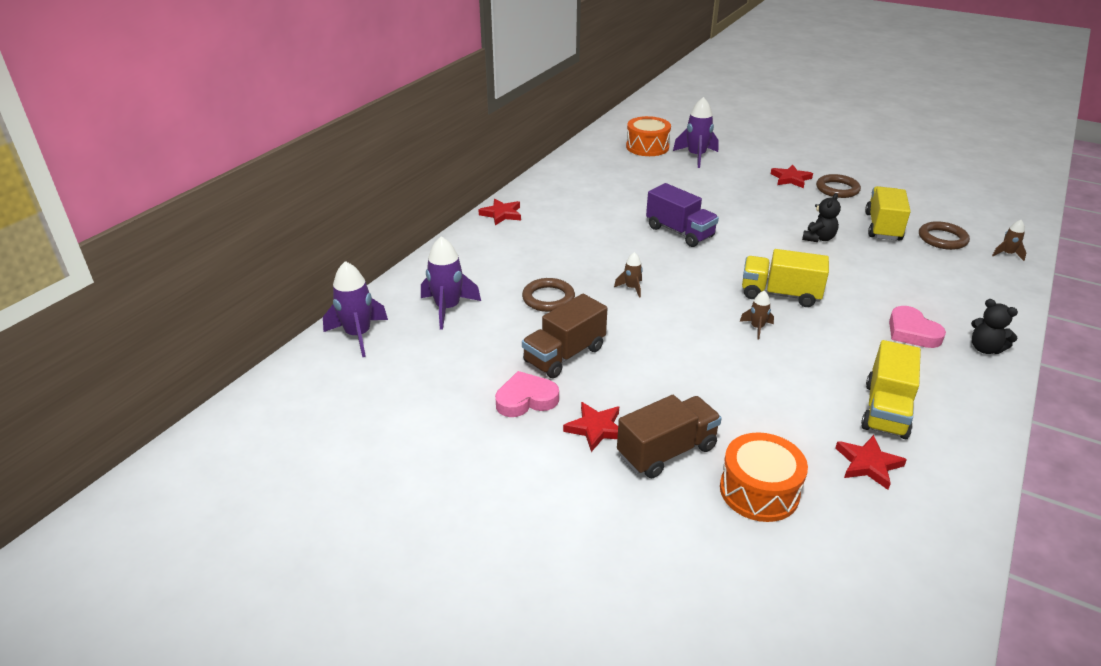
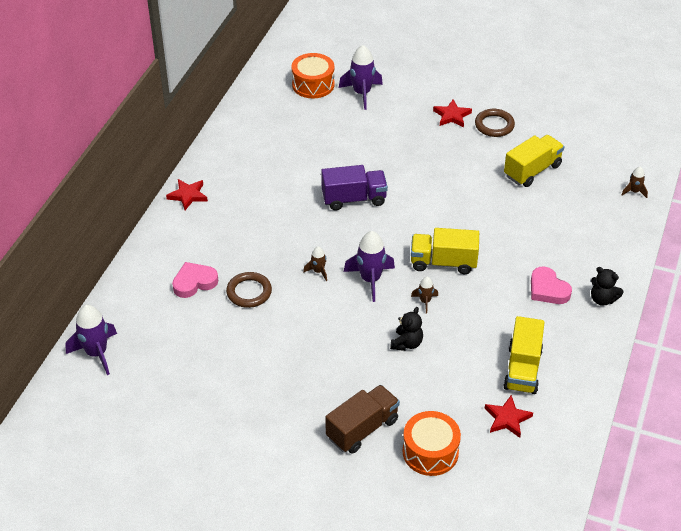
camera: 10 degrees left, 10 degrees up
(448, 308) = (165, 314): purple rocket -> purple rocket (370, 280)
(526, 399) = (249, 397): pink heart -> pink heart (194, 282)
(564, 355) = (272, 350): brown truck -> none
(596, 428) = (307, 416): red star -> none
(679, 232) = (354, 199): purple truck -> purple truck turned 45 degrees counterclockwise
(818, 238) = (476, 192): black teddy bear -> black teddy bear (406, 343)
(882, 227) = (532, 171): yellow truck -> yellow truck turned 45 degrees clockwise
(942, 239) = (582, 179): brown ring -> none

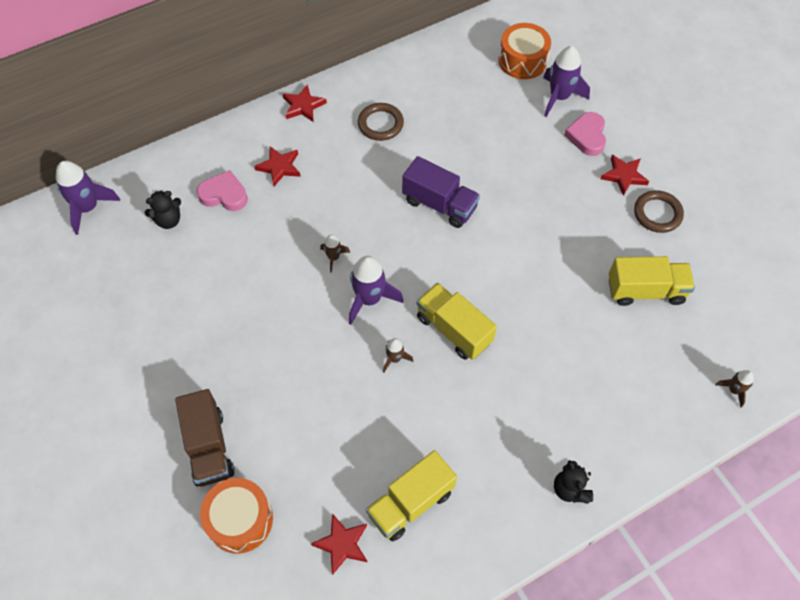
camera: 40 degrees right, 15 degrees up
(215, 242) = (279, 167): none -> red star
(249, 292) = (257, 236): brown ring -> brown ring (380, 124)
(362, 429) = (209, 447): brown truck -> brown truck turned 75 degrees clockwise
(406, 343) = (334, 390): black teddy bear -> black teddy bear (168, 220)
(548, 289) = (525, 435): pink heart -> pink heart (587, 136)

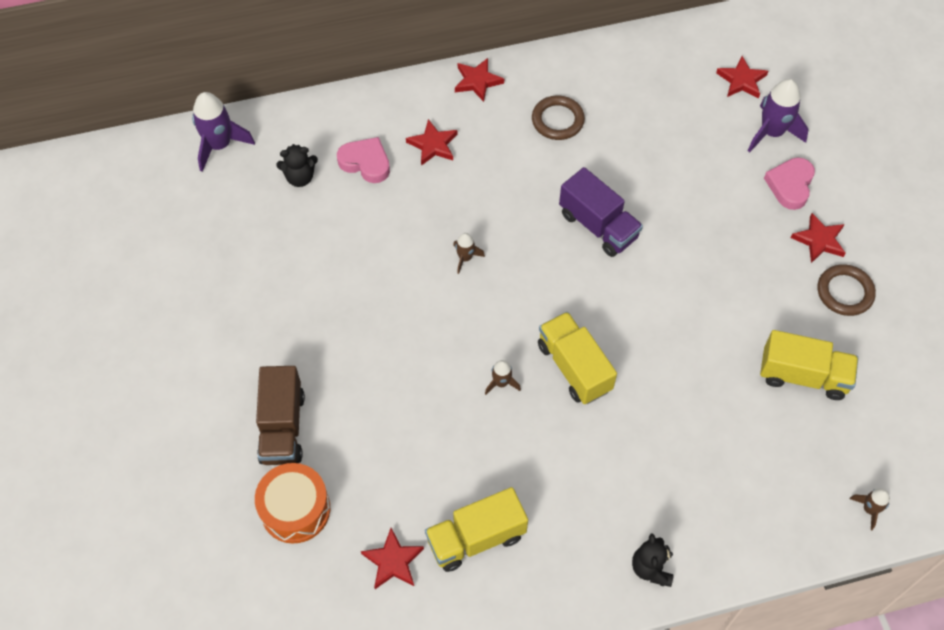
camera: 15 degrees right, 0 degrees up
(369, 299) = (491, 312): purple rocket -> none
(522, 60) = (741, 80): orange drum -> red star

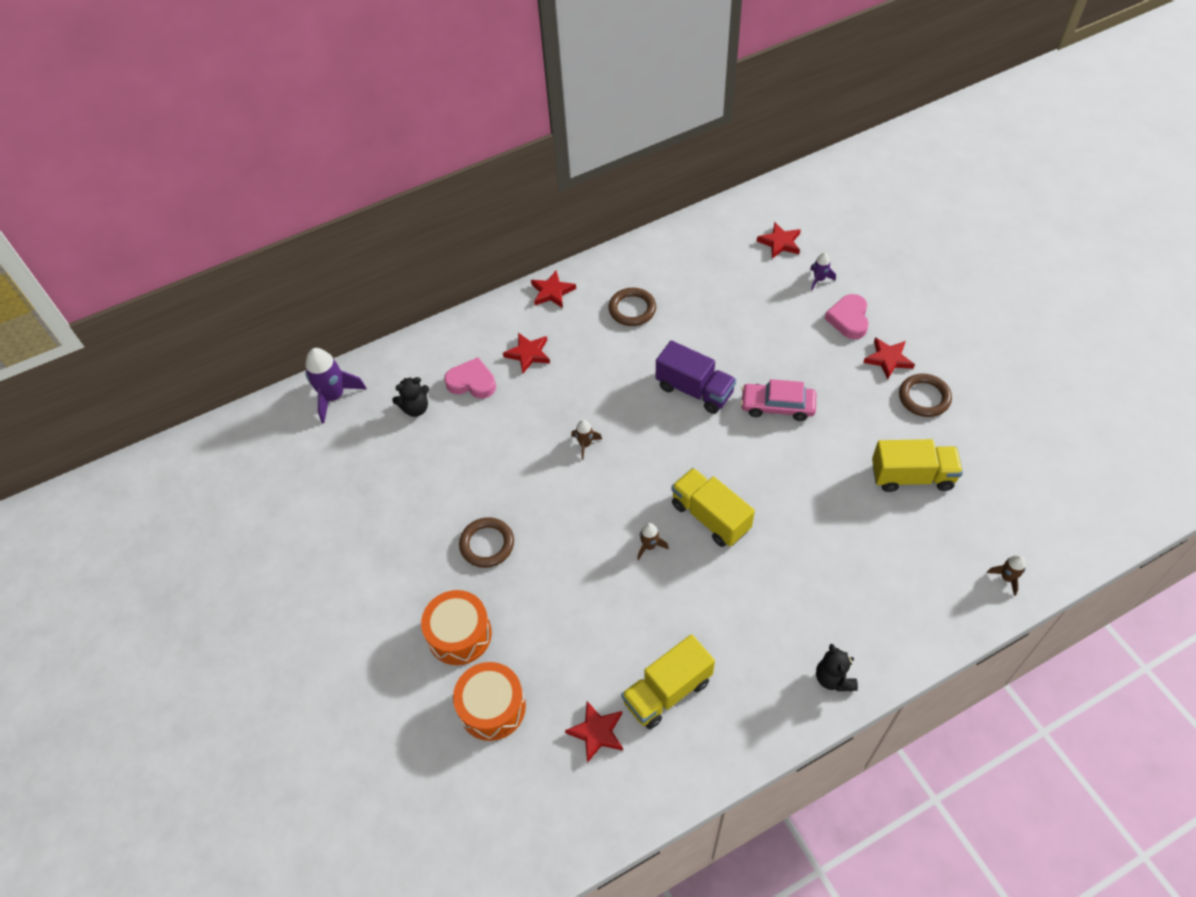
camera: 10 degrees left, 5 degrees down
(282, 427) = (459, 634): brown truck -> orange drum
(335, 340) = (487, 544): none -> brown ring
(682, 264) = (777, 406): none -> pink car
(771, 132) = (819, 279): purple rocket -> purple rocket, size x0.52

